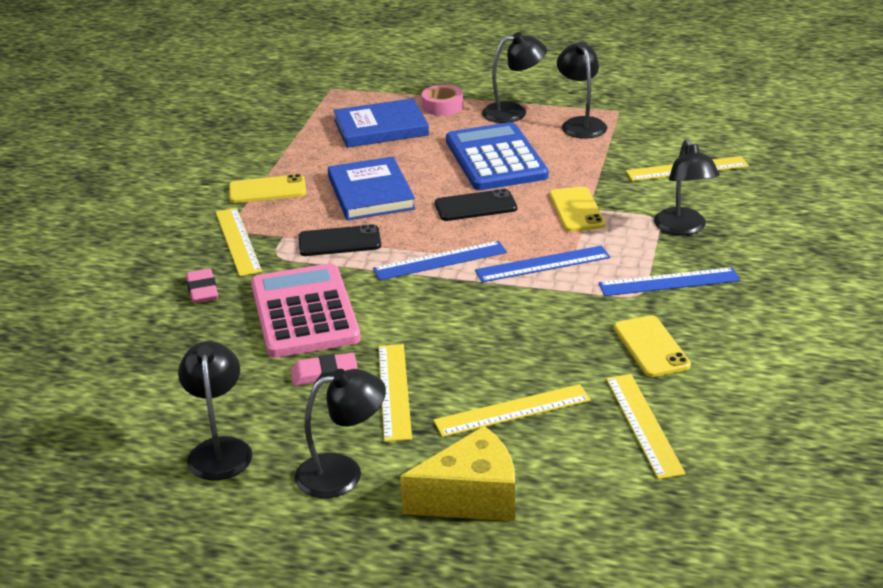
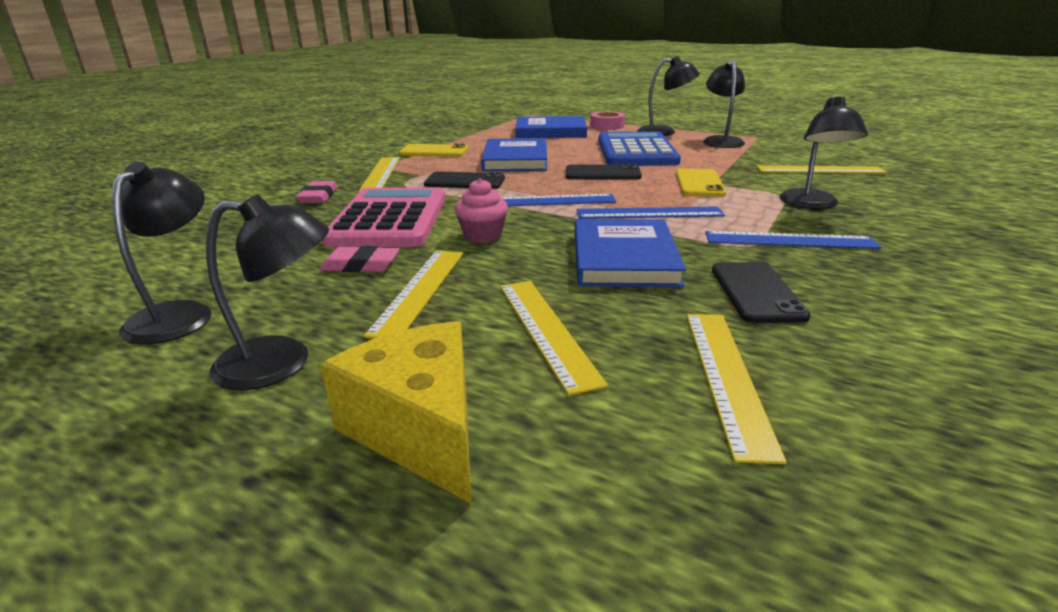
camera: 15 degrees right, 5 degrees down
(407, 320) = (483, 236): none -> pink cupcake
(471, 497) = (420, 429): yellow cheese -> yellow cheese turned 120 degrees counterclockwise
(512, 410) = (546, 330): yellow ruler -> yellow ruler turned 75 degrees clockwise
(541, 327) = (624, 258): none -> blue book
(651, 347) = (757, 292): yellow phone -> black phone

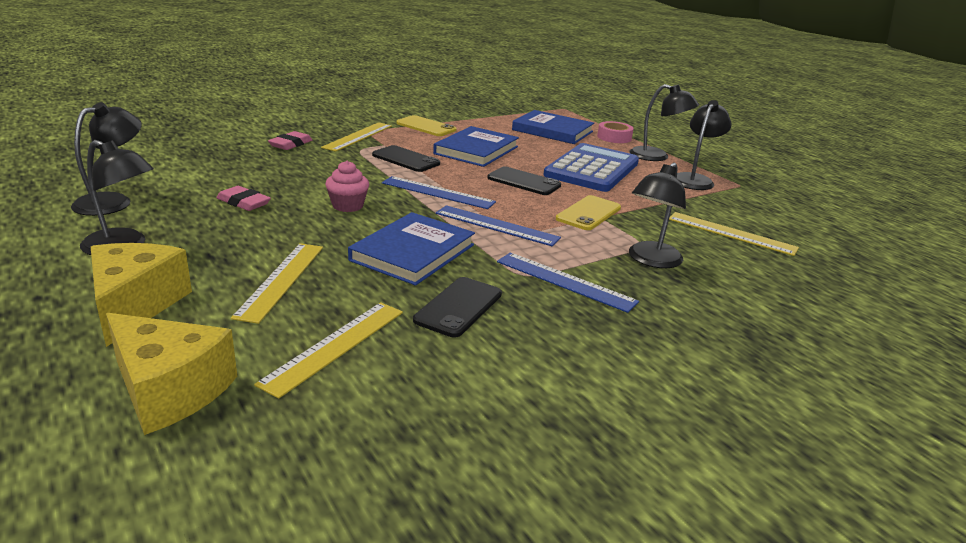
camera: 25 degrees right, 0 degrees up
(389, 219) = (308, 175): pink calculator -> none
(420, 290) = (251, 230): yellow ruler -> none
(654, 521) = (169, 390): none -> yellow cheese

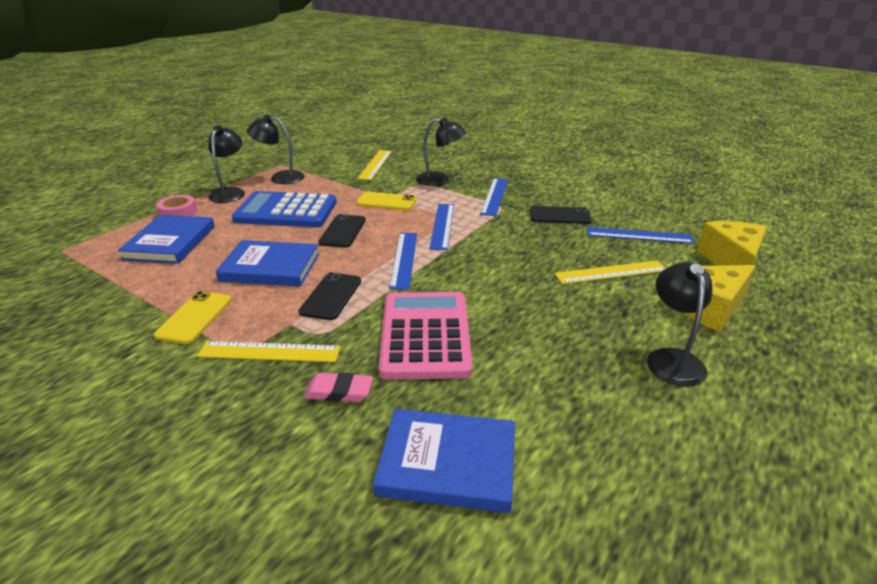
camera: 110 degrees left, 5 degrees up
(113, 201) = (625, 425): black lamp -> none
(243, 202) = (529, 342): pink eraser -> none
(310, 174) = (425, 335): none -> pink calculator
(335, 346) = (639, 235): yellow ruler -> blue ruler
(348, 206) = (475, 289): pink cupcake -> none
(413, 252) = (518, 242): blue book -> blue book (448, 463)

